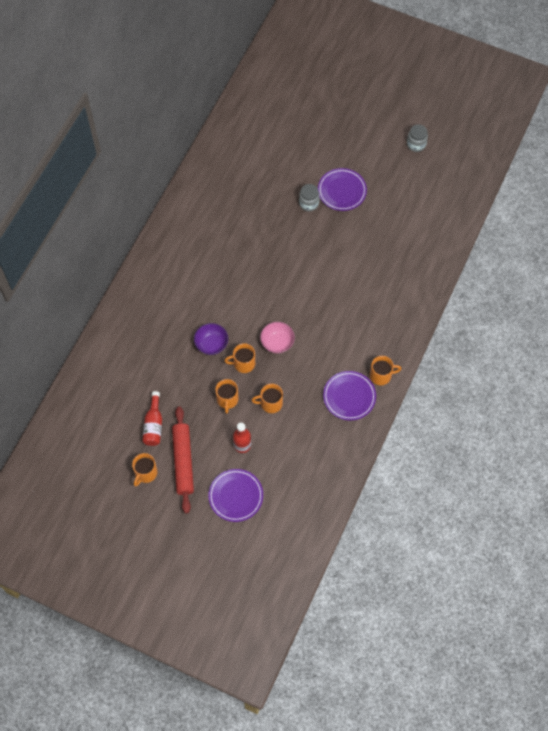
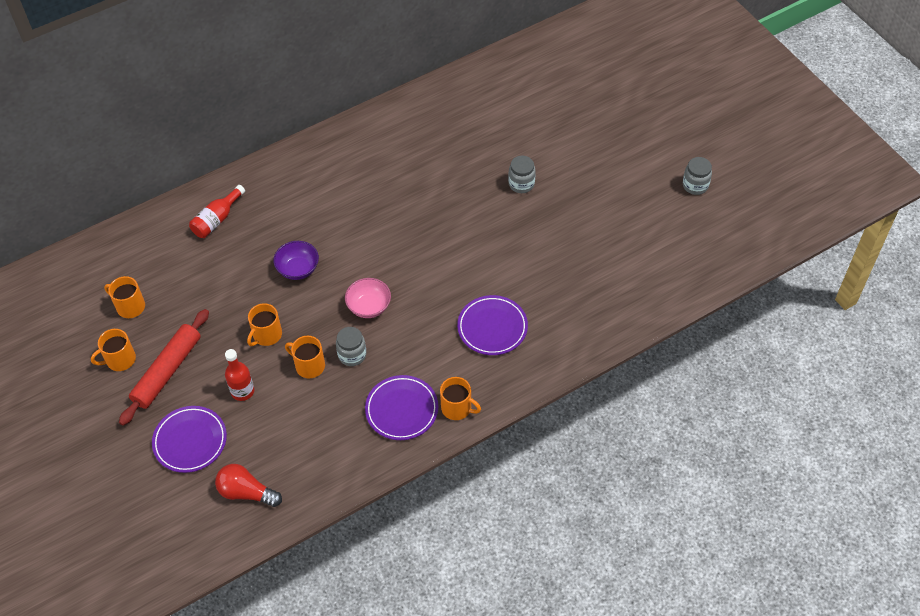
camera: 35 degrees right, 10 degrees down
(153, 425) = (170, 316): red bottle -> red bottle (217, 219)
(243, 363) = (315, 307): orange mug -> orange mug (130, 306)
(291, 380) = (352, 355): none -> grey jar
(297, 505) = (246, 492): none -> red light bulb
(342, 191) = (569, 190): purple plate -> purple plate (492, 327)

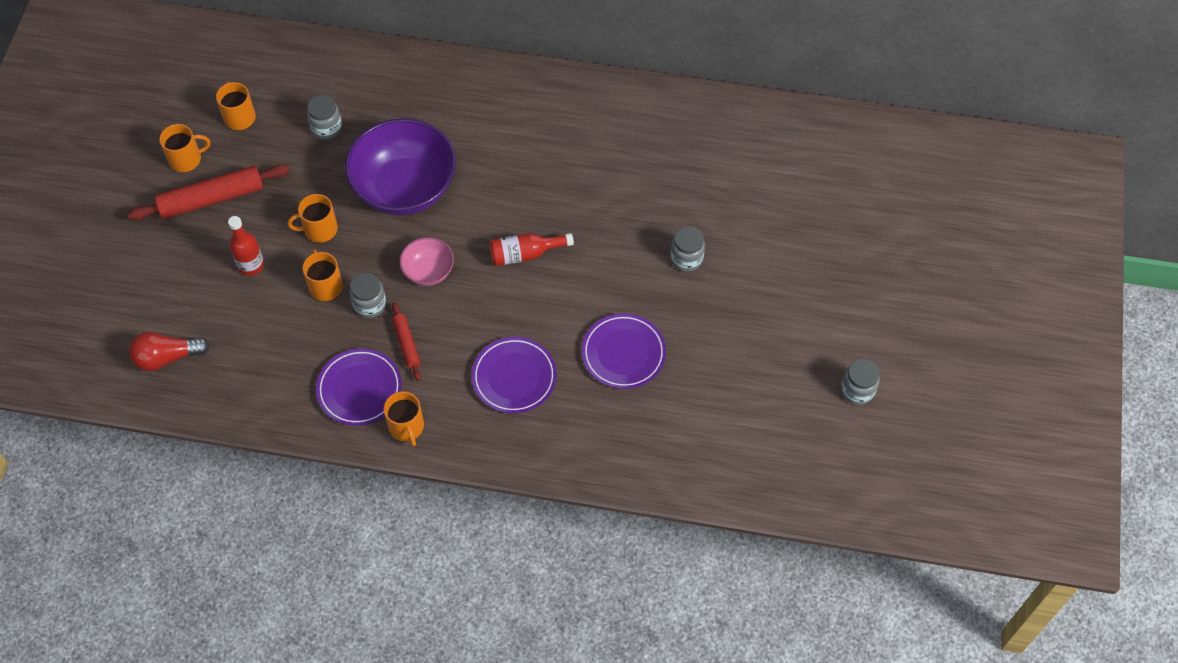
camera: 40 degrees right, 5 degrees up
(120, 360) = (186, 159): orange mug -> orange mug turned 150 degrees clockwise
(190, 441) = (169, 276): purple plate -> purple plate (623, 353)
(202, 270) = (327, 128): none -> grey jar
(217, 219) = (384, 89): red bottle -> red bottle (525, 254)
(246, 492) = (167, 357): red light bulb -> red light bulb turned 75 degrees counterclockwise
(298, 269) = (405, 188): purple bowl -> purple bowl, size x2.07
(403, 360) = (407, 344): none -> red rolling pin

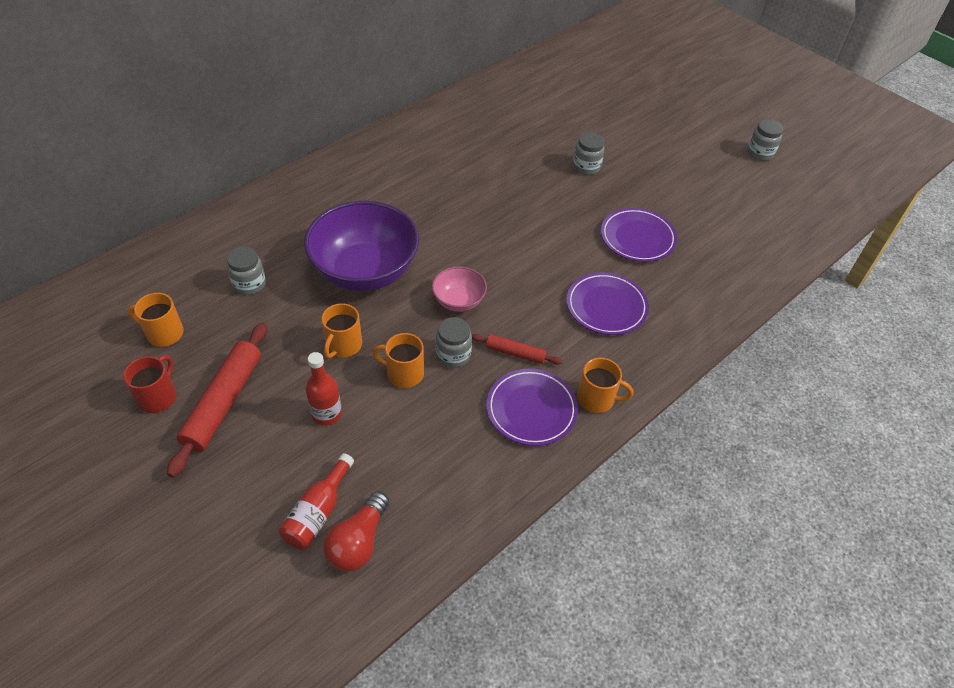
camera: 55 degrees left, 10 degrees down
(186, 159) = (158, 396): orange mug -> red mug
(525, 254) = (500, 240): red bottle -> red bottle (318, 512)

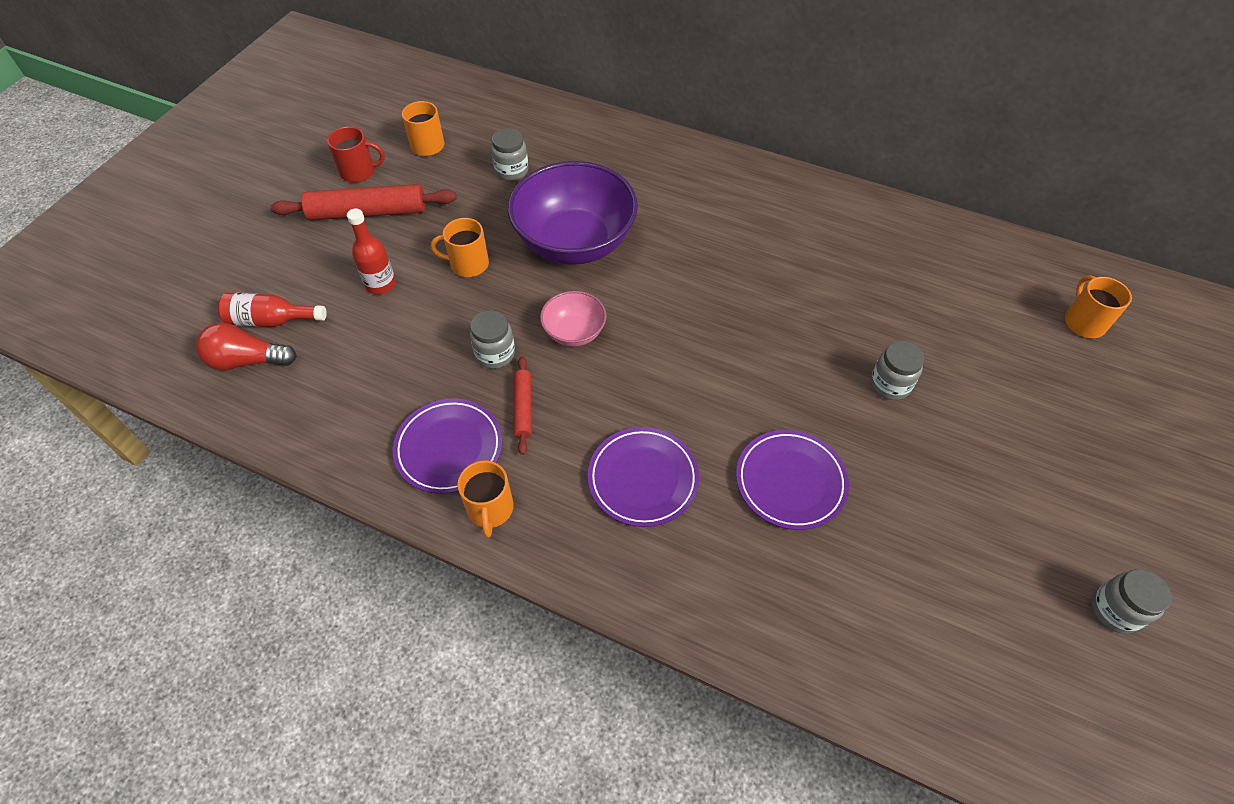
camera: 70 degrees right, 5 degrees up
(404, 373) = (453, 322): orange mug -> orange mug (1083, 322)

